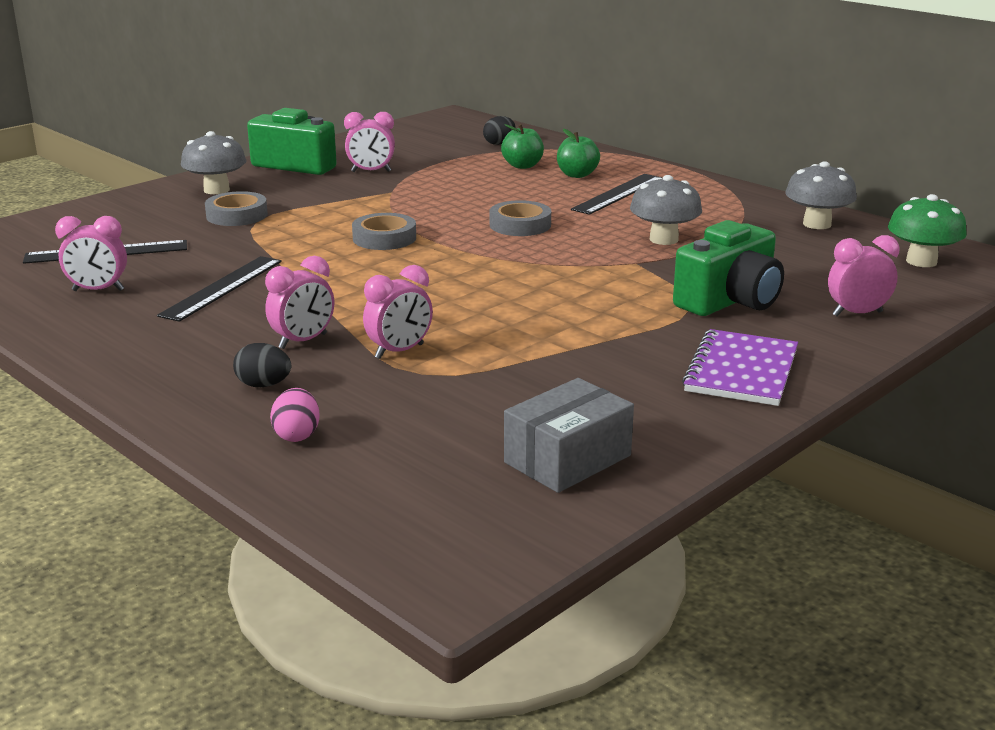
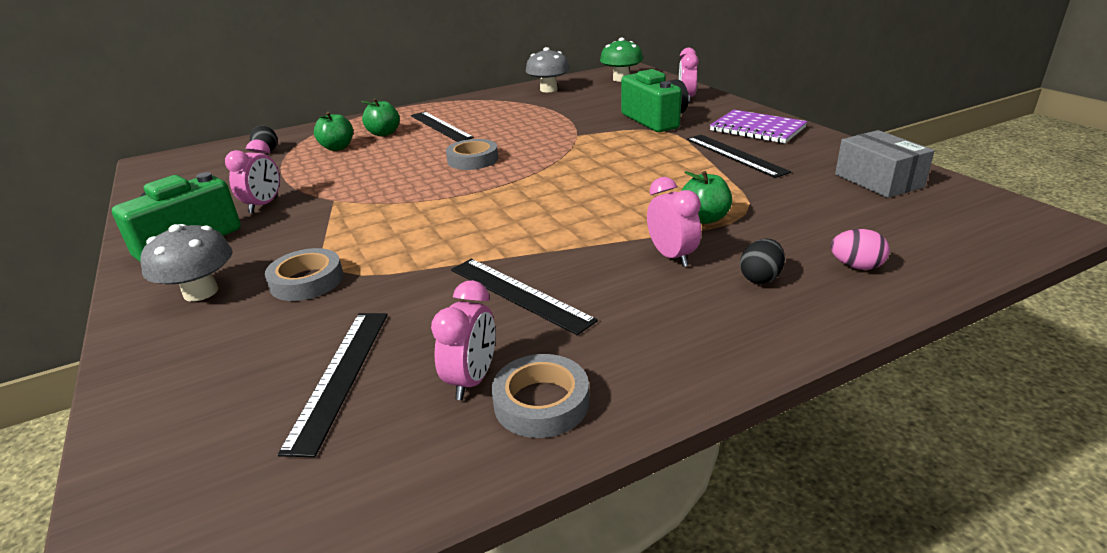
camera: 70 degrees left, 5 degrees up
(384, 238) = (453, 210): grey tape -> grey tape (541, 402)
(399, 351) = (704, 218): pink clock -> green apple
(617, 360) = (735, 155): none -> black ruler
(663, 239) = (541, 124): grey mushroom -> none

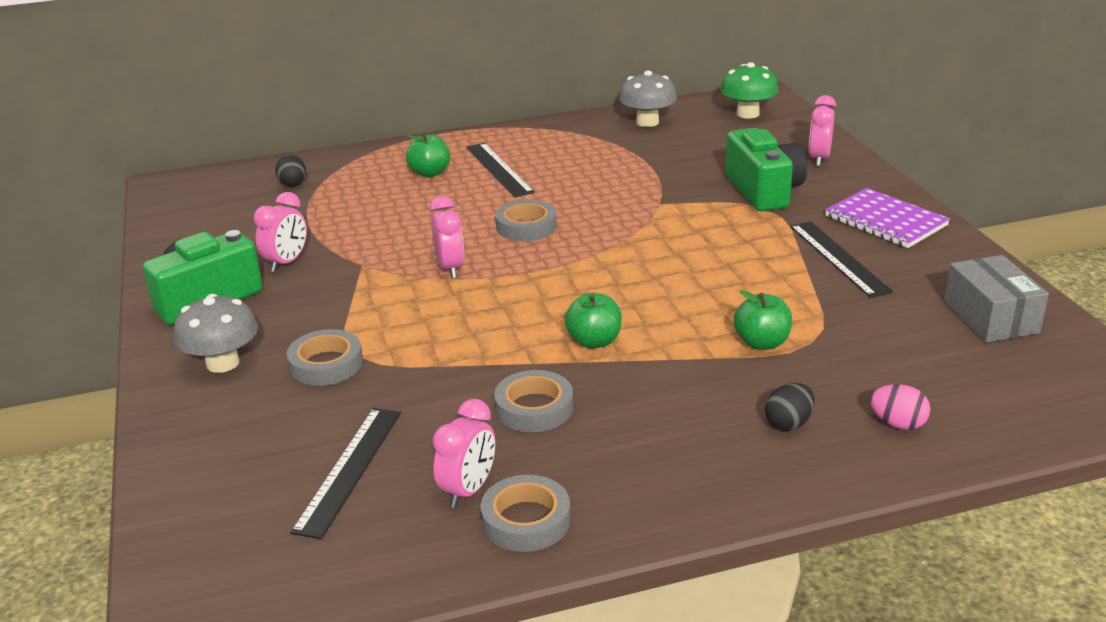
camera: 10 degrees right, 0 degrees up
(337, 148) = (373, 189): green apple -> green apple (594, 341)
(519, 294) = (534, 408): black ruler -> grey tape
(671, 256) = (706, 386): pink clock -> pink clock (450, 268)

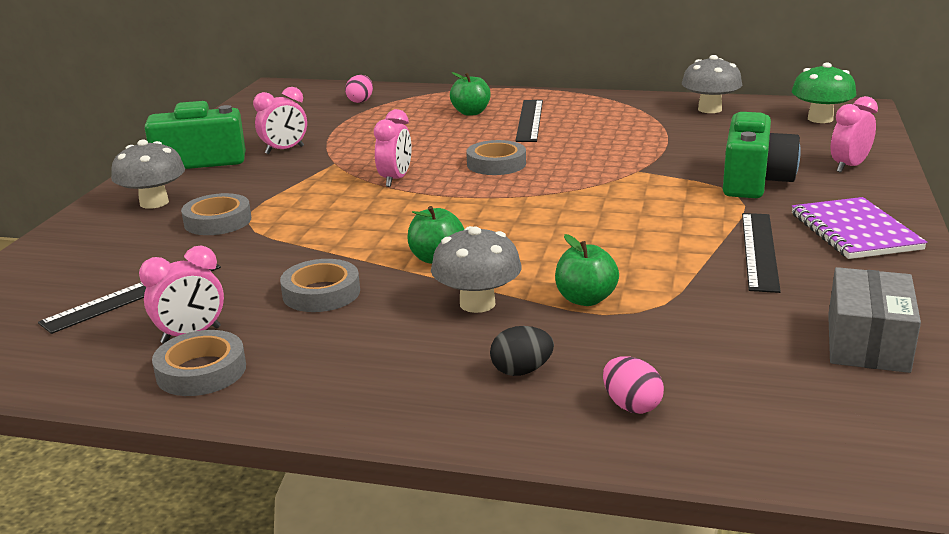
camera: 30 degrees right, 5 degrees down
(292, 183) = (360, 101): black egg -> pink egg
(682, 374) = (477, 303): none -> grey mushroom

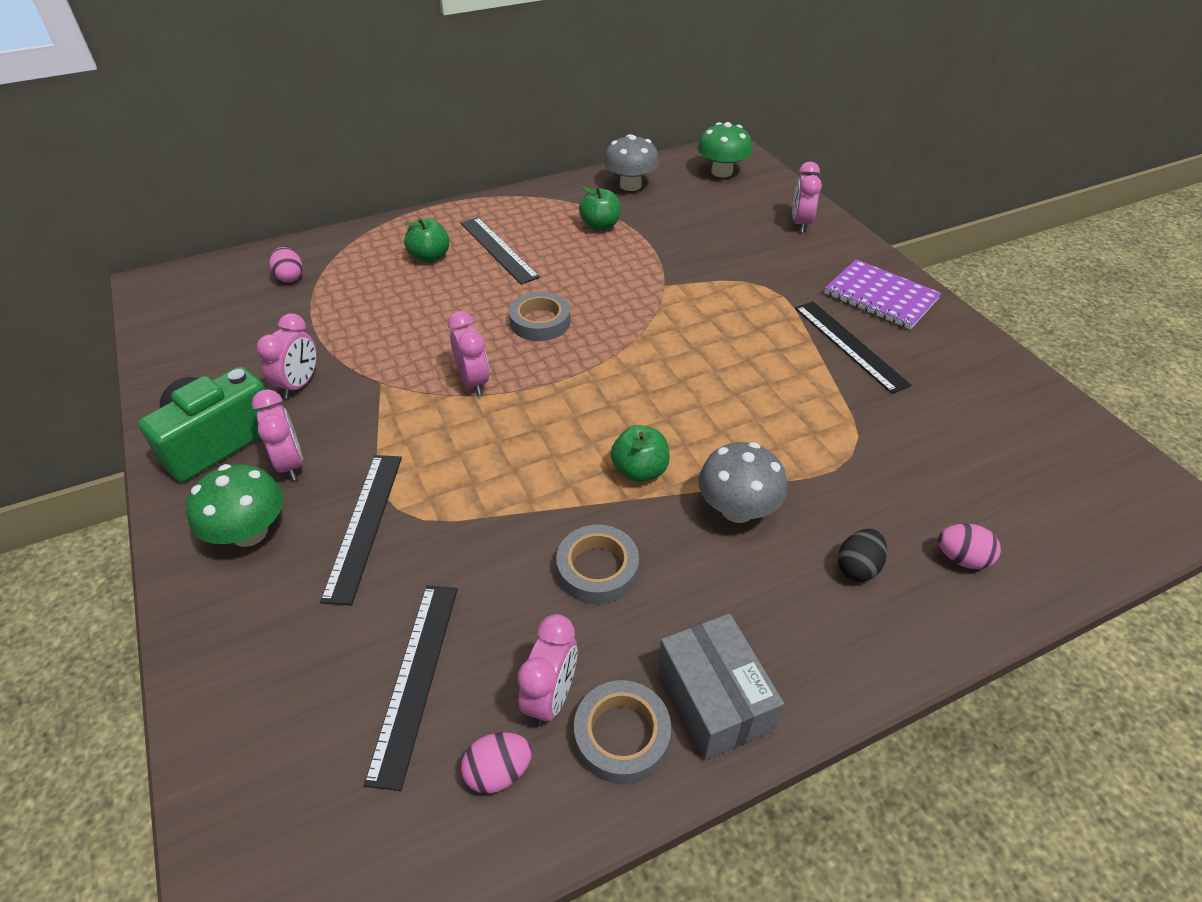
camera: 40 degrees left, 20 degrees up
(109, 351) = (498, 772): none -> pink egg
(154, 202) = (249, 532): grey mushroom -> green mushroom
(217, 221) = (364, 524): grey tape -> black ruler
(222, 182) = (291, 464): none -> pink clock
(585, 299) = (805, 460): green apple -> green apple (600, 226)
(754, 181) = (759, 265): green camera -> none
(867, 342) = (1008, 411): grey box -> grey box (714, 698)

